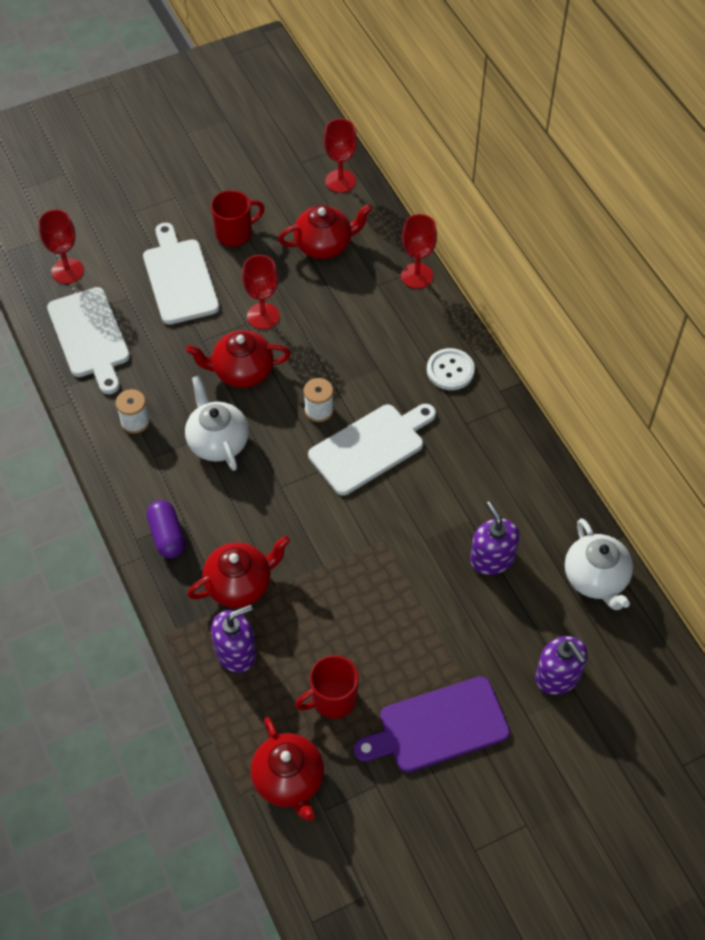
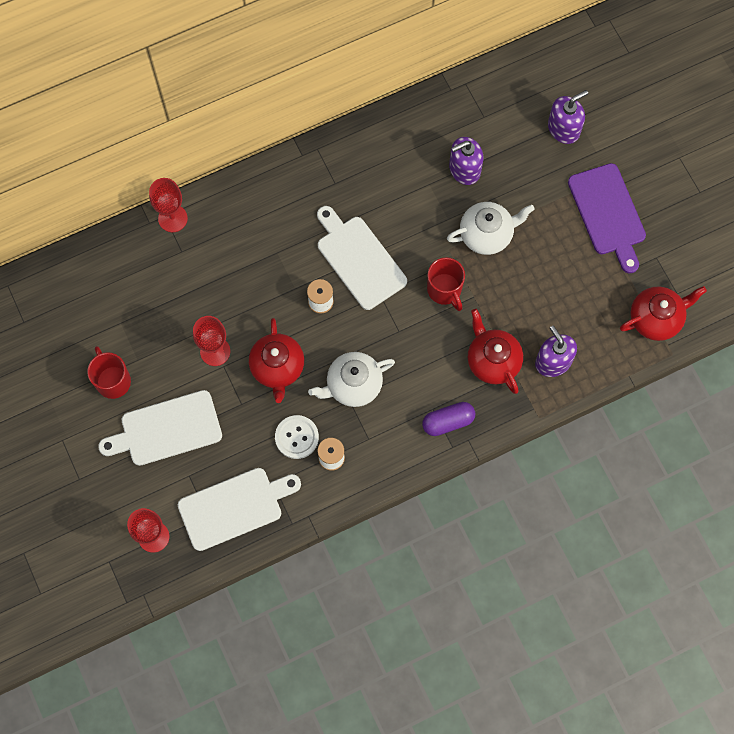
camera: 90 degrees left, 15 degrees up
(324, 245) = (132, 298): red teapot -> none
(333, 699) = (589, 288): red mug -> red mug (444, 290)
(340, 181) = (51, 285): red goblet -> none
(450, 370) = (280, 194): white button -> white button (297, 437)
(596, 579) = (481, 96): white teapot -> white teapot (487, 234)

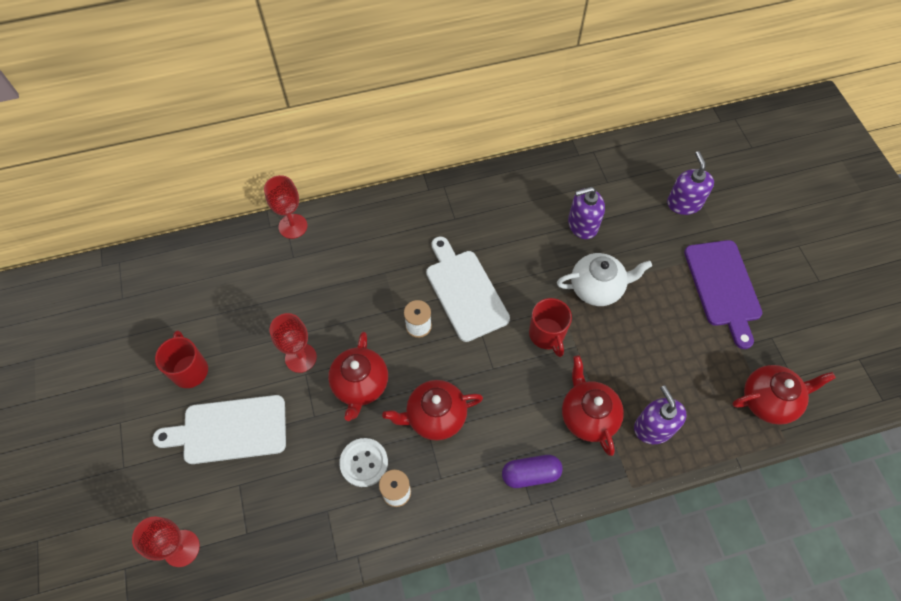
camera: 10 degrees right, 10 degrees down
(234, 507) = (278, 530): white cutting board -> none
(353, 385) = (435, 416): white teapot -> red teapot
(564, 128) = (684, 203): purple soap dispenser -> purple soap dispenser turned 75 degrees counterclockwise

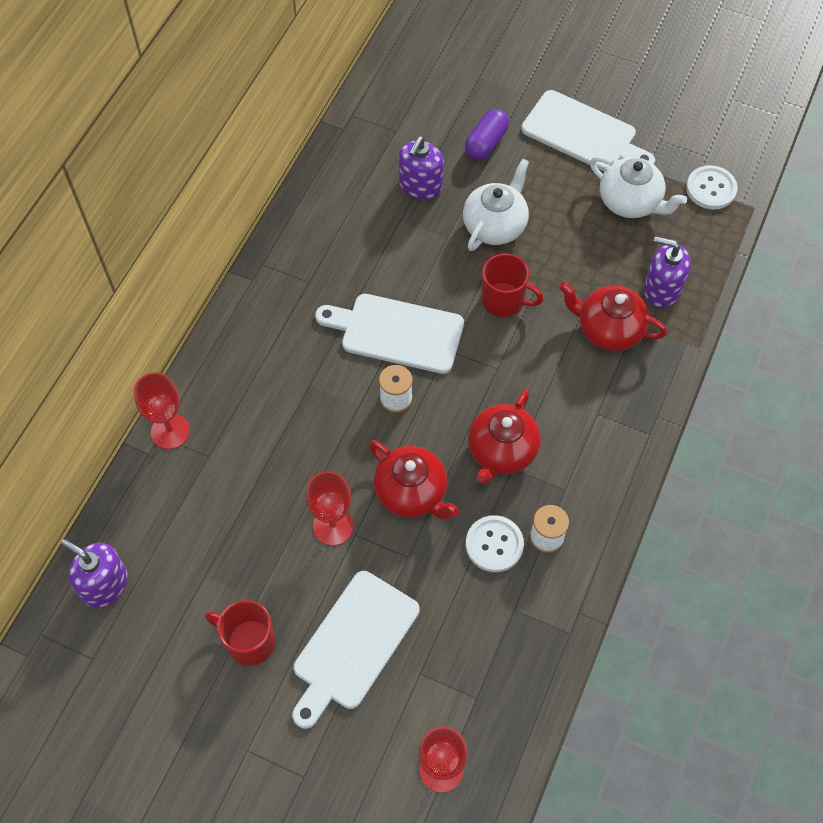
camera: 50 degrees left, 0 degrees up
(530, 474) = (622, 414): purple capsule -> purple capsule (486, 143)
(684, 203) = (476, 93): purple soap dispenser -> purple soap dispenser (104, 584)
(701, 356) = (630, 202): none -> white teapot
(723, 287) = (583, 133): purple cutting board -> white cutting board
(769, 400) = (711, 189): red teapot -> white button

